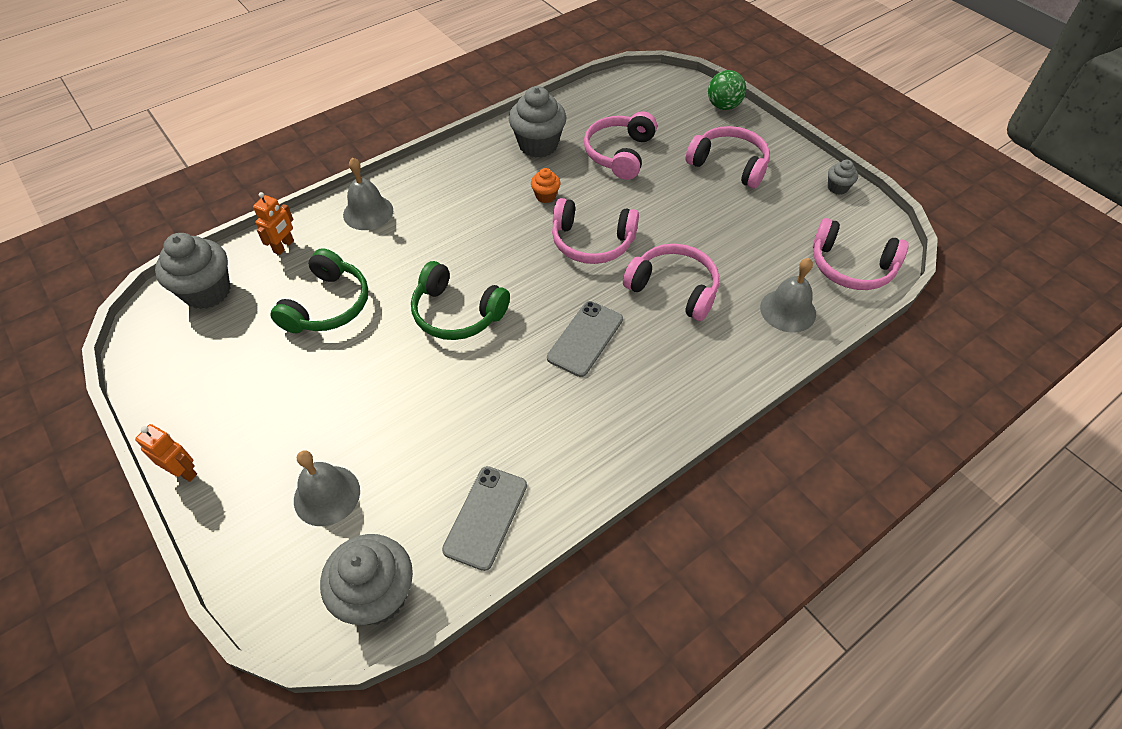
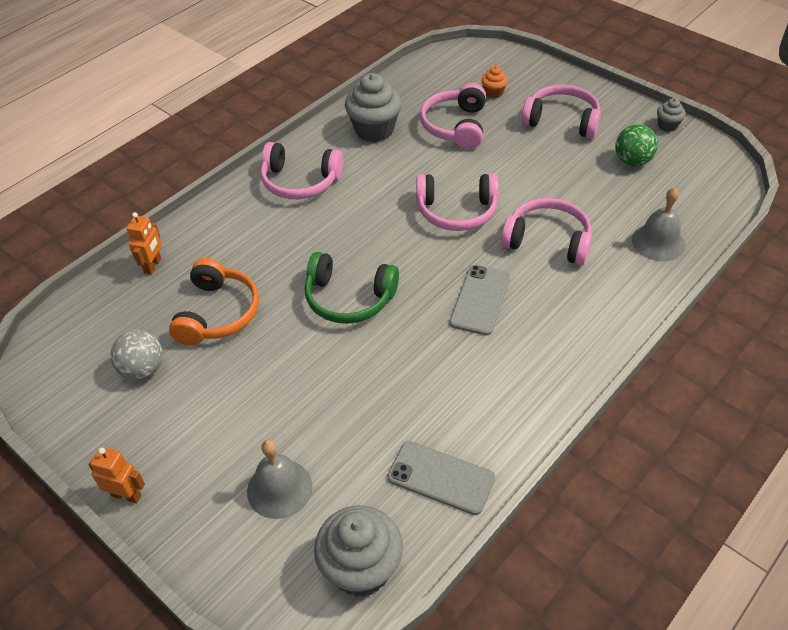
camera: 10 degrees left, 5 degrees down
(207, 291) = (89, 322): grey cupcake -> none
(240, 348) = (143, 369): none -> grey ball
(328, 305) = (217, 313): green headphones -> orange headphones
(368, 212) = (227, 219): grey bell -> none
(486, 517) = (441, 477): grey phone -> grey phone turned 75 degrees counterclockwise
(545, 196) = (398, 176): orange cupcake -> orange cupcake (493, 93)
(723, 106) = (539, 68): green ball -> green ball (632, 161)
(851, 267) = (702, 194): pink headphones -> pink headphones (300, 181)

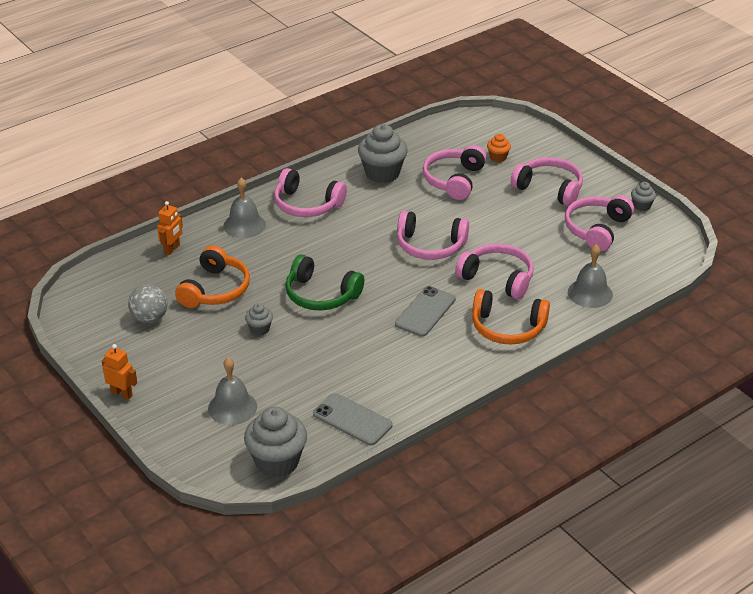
camera: 10 degrees right, 10 degrees down
(233, 219) = (244, 225): none -> grey bell
(286, 360) = (259, 329): none -> grey cupcake
(583, 305) = (507, 328): none -> orange headphones
(632, 161) = (597, 229): green ball -> pink headphones

